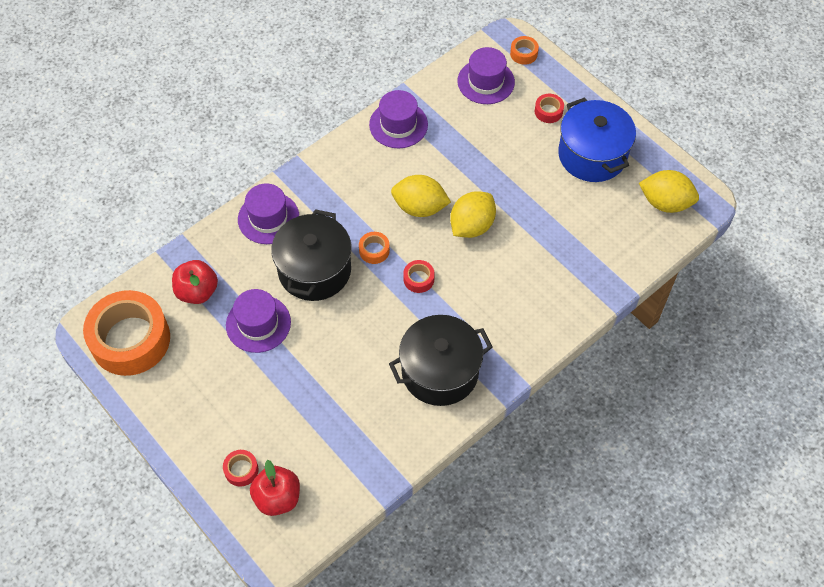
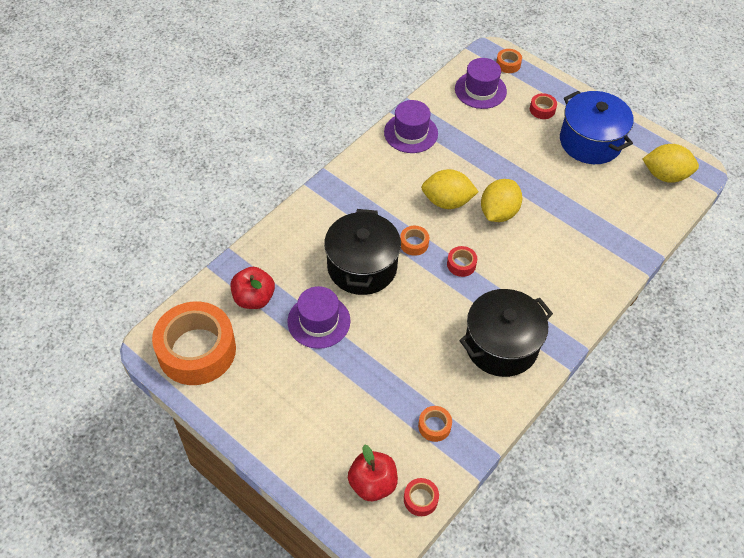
camera: 10 degrees left, 5 degrees down
(241, 470) = (331, 461): red tape -> red tape (420, 499)
(268, 218) = (308, 225): purple hat -> none
(352, 447) = (434, 426): none -> orange tape

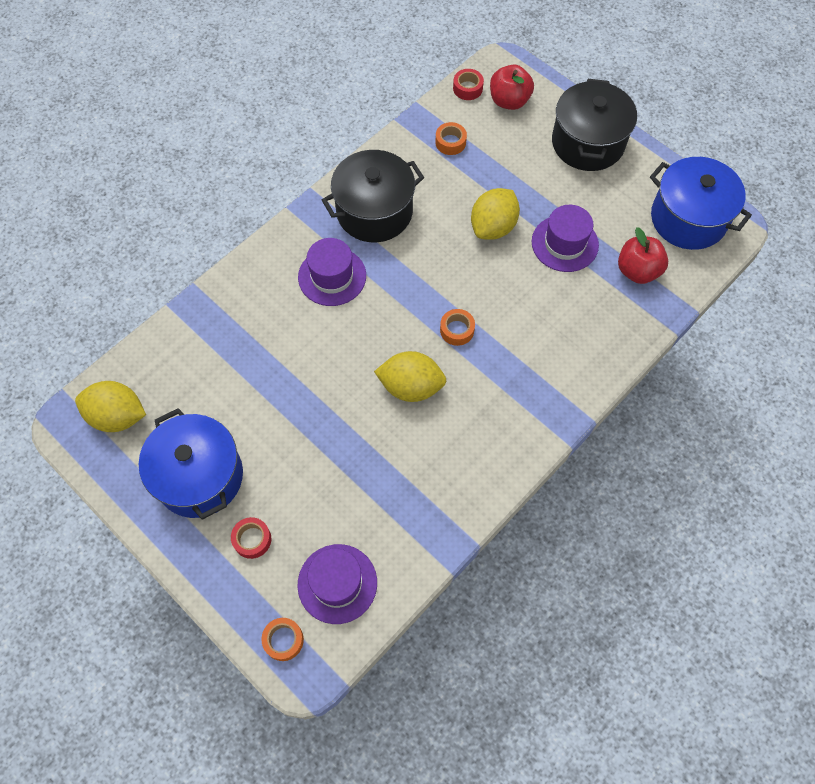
camera: 175 degrees left, 10 degrees up
(197, 350) = (688, 219): orange tape -> blue pot
(362, 267) = (518, 303): black pot -> black pot (588, 143)
(411, 133) = (450, 501): purple hat -> purple hat (332, 276)
(461, 264) = (404, 302): red tape -> none
(498, 212) = (348, 368): yellow lemon -> yellow lemon (493, 227)

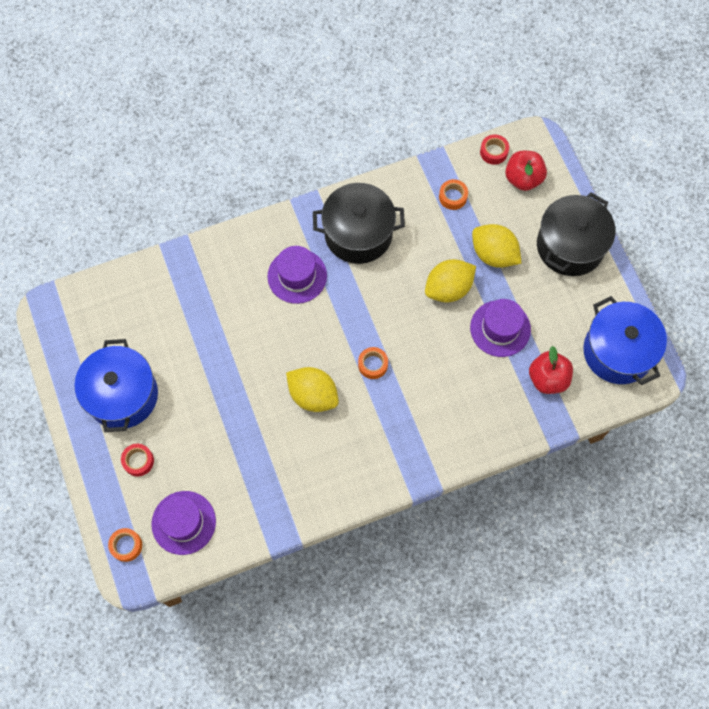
camera: 25 degrees right, 5 degrees up
(117, 416) = (84, 321): yellow lemon -> yellow lemon (494, 254)

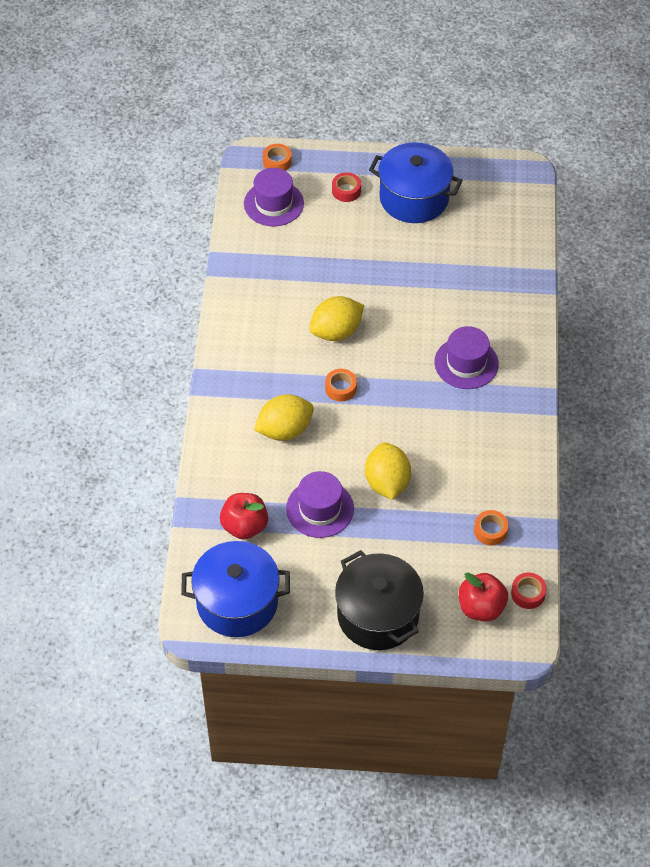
camera: 115 degrees right, 15 degrees down
(358, 234) = (488, 430): black pot -> none
(494, 254) = (404, 539): yellow lemon -> yellow lemon (284, 430)

